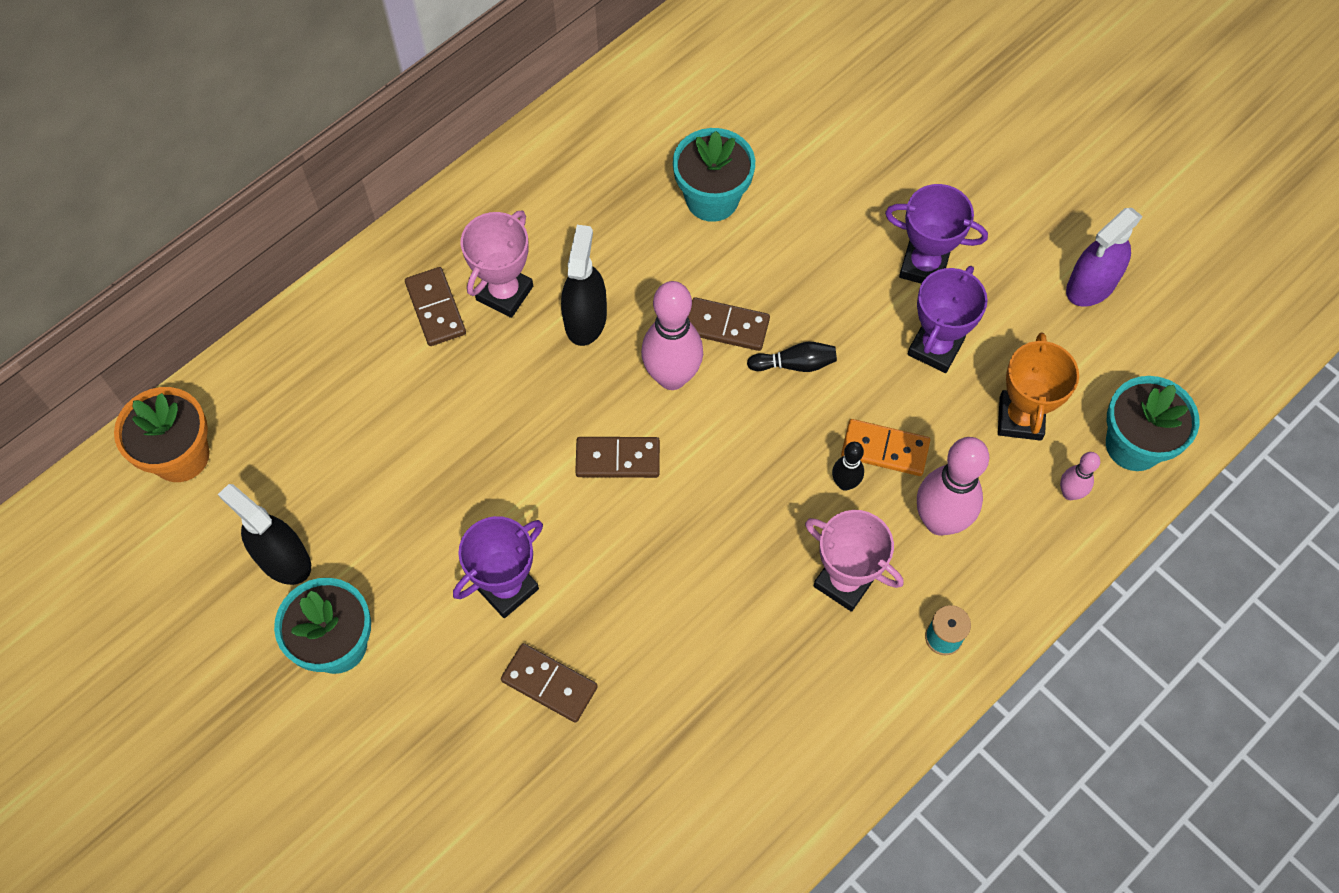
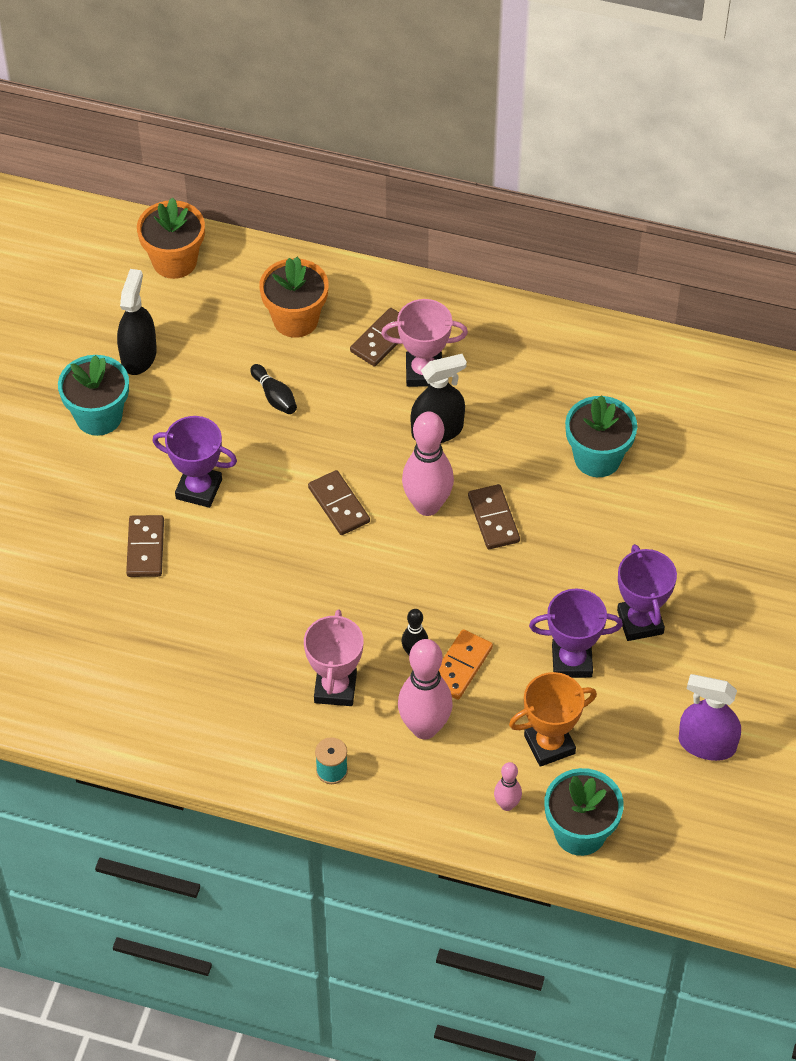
camera: 60 degrees right, 10 degrees down
(350, 376) = (295, 319): none -> orange flower pot
(795, 364) = (492, 576): black bowling pin -> black bowling pin (274, 396)
(884, 449) = (460, 666): orange domino -> orange domino turned 45 degrees clockwise

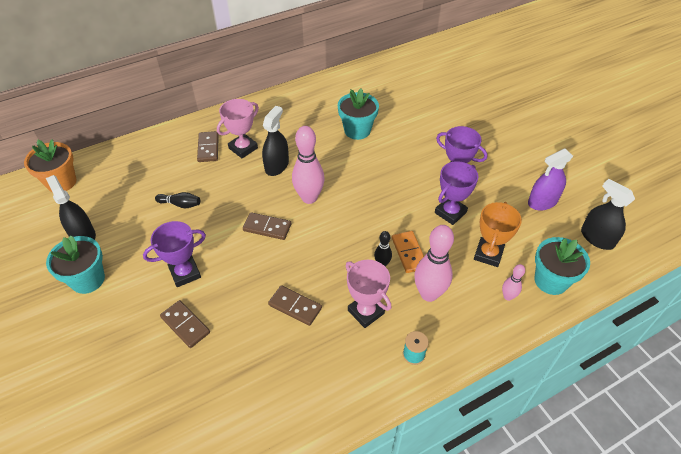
camera: 45 degrees left, 5 degrees down
(295, 319) = (155, 167): orange flower pot -> none
(493, 519) = (345, 182): brown domino -> brown domino (295, 306)
(708, 840) = (597, 238): none -> black spray bottle

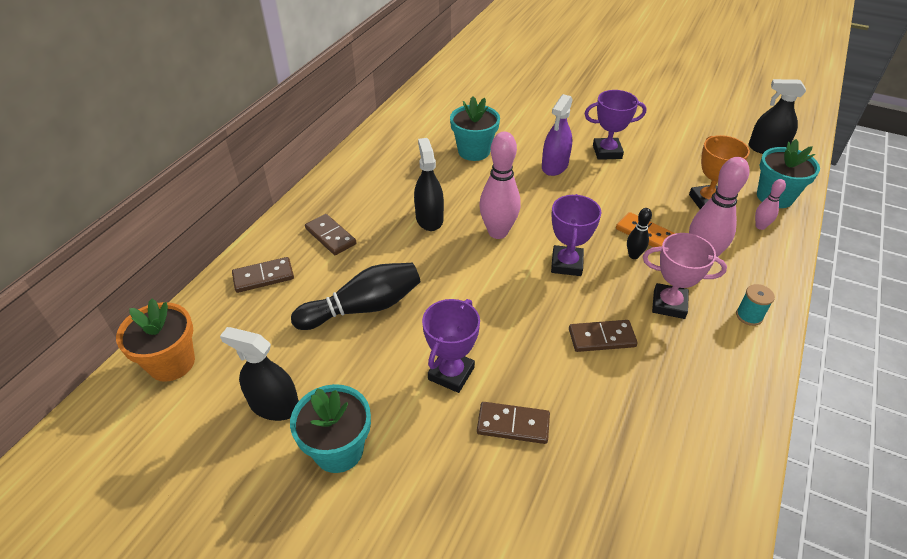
camera: 35 degrees left, 5 degrees down
(180, 204) = (363, 308): black bowling pin -> black bowling pin, size x1.98
(243, 148) = (372, 219): pink trophy -> none
(267, 227) = (488, 281): brown domino -> brown domino (263, 277)
(450, 212) = (638, 183): purple trophy -> purple trophy (566, 264)
(542, 202) = (697, 140): purple spray bottle -> purple spray bottle (555, 166)

